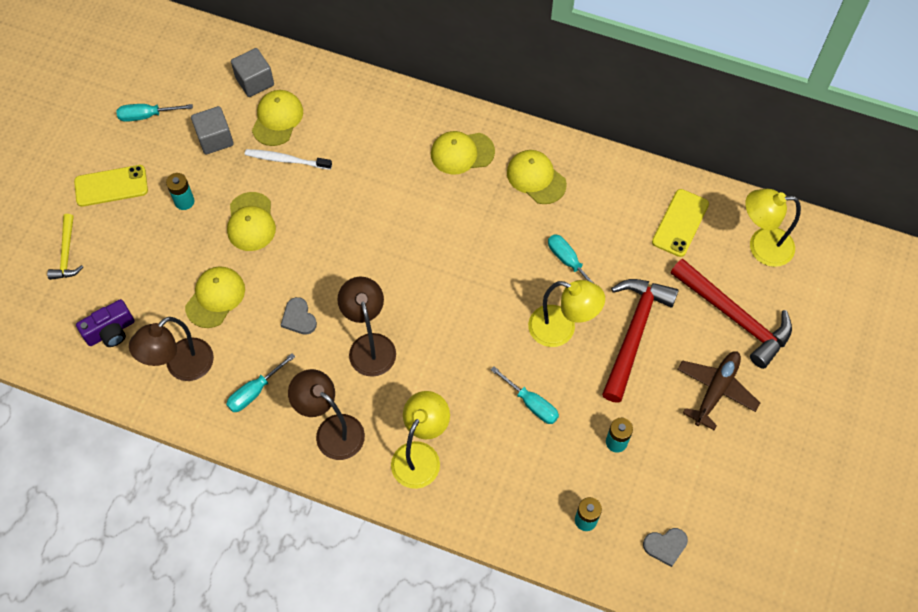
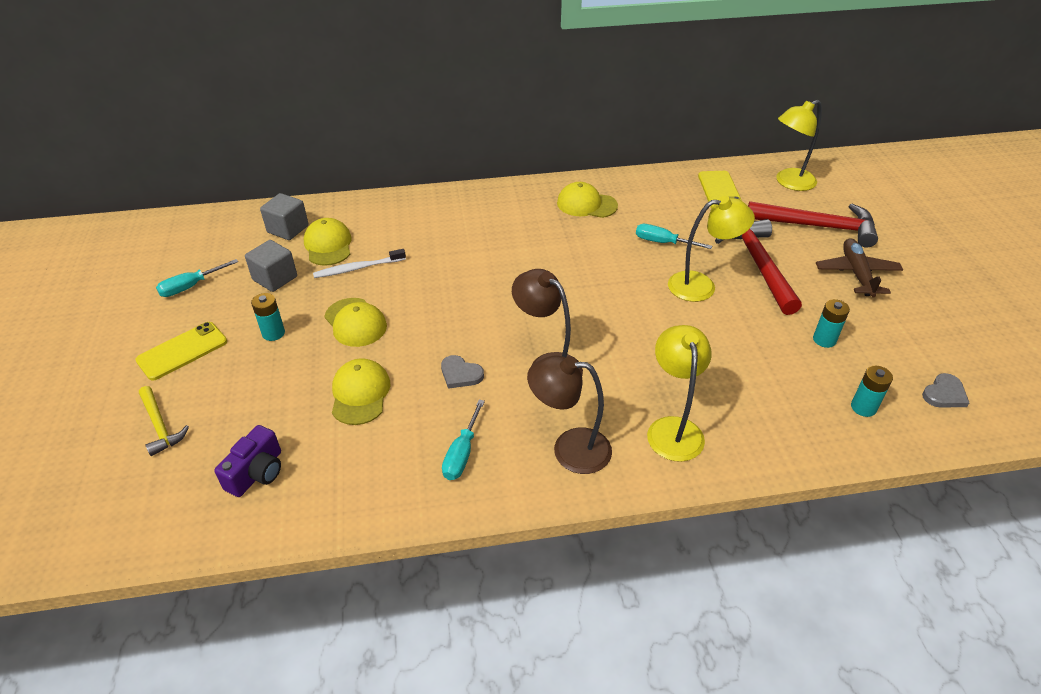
camera: 30 degrees left, 20 degrees down
(182, 367) = (364, 468): brown lamp -> none
(462, 153) = (512, 211): yellow cap -> none
(531, 403) = (729, 344): turquoise screwdriver -> none

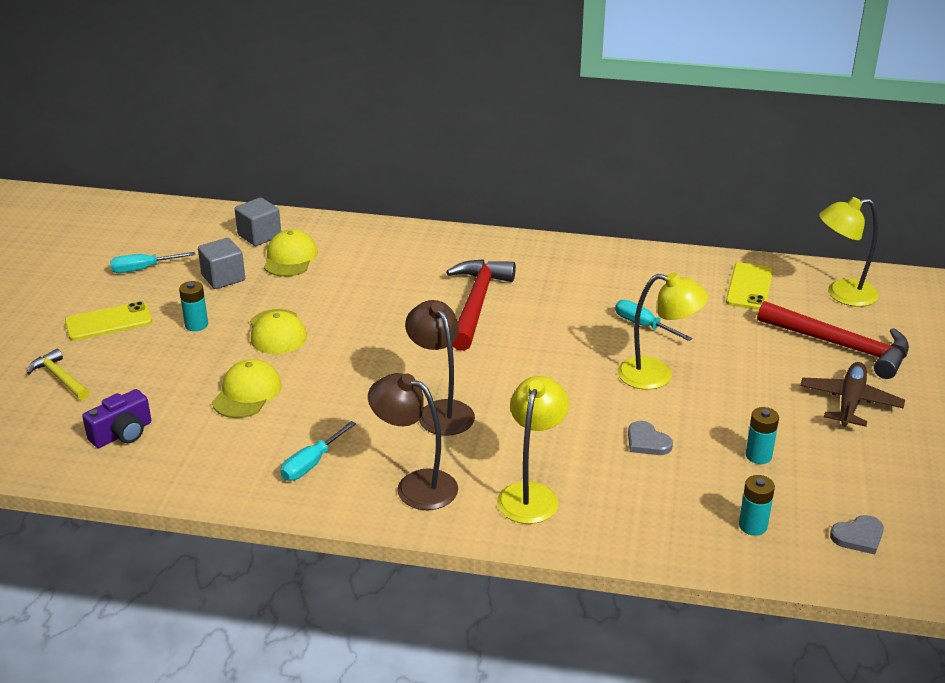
camera: 20 degrees right, 10 degrees down
(160, 426) = (60, 378): yellow hammer -> yellow hammer turned 150 degrees clockwise
(357, 268) = (306, 285): white toothbrush -> none
(460, 374) = (350, 398): grey heart -> grey heart (647, 442)
(586, 204) = (583, 271): yellow cap -> none
(759, 265) = (739, 369): red hammer -> red hammer (477, 304)

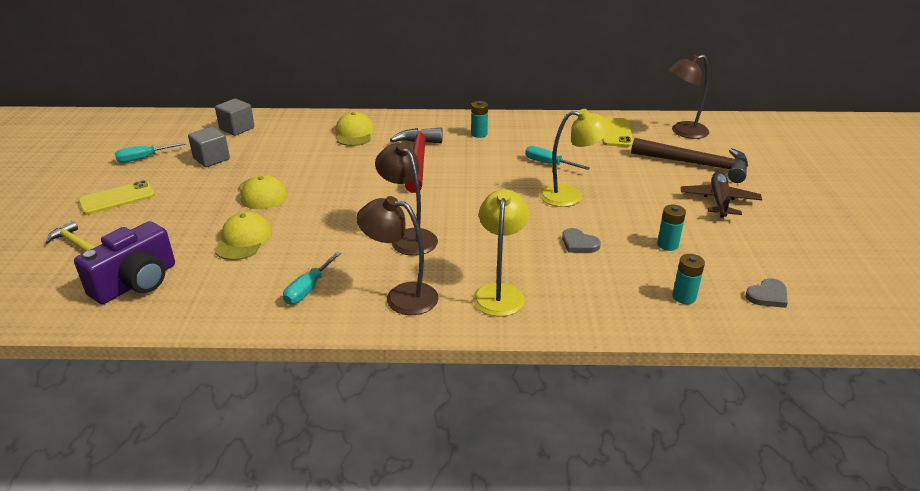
camera: 10 degrees left, 0 degrees up
(122, 434) = (136, 282): purple camera -> purple camera, size x1.55
(196, 325) = (193, 194): turquoise battery -> turquoise battery (479, 134)
(290, 258) = (264, 141): yellow cap -> yellow cap (354, 133)
(841, 346) = (696, 165): red hammer -> brown hammer
(842, 294) = (683, 132): yellow lamp -> brown lamp

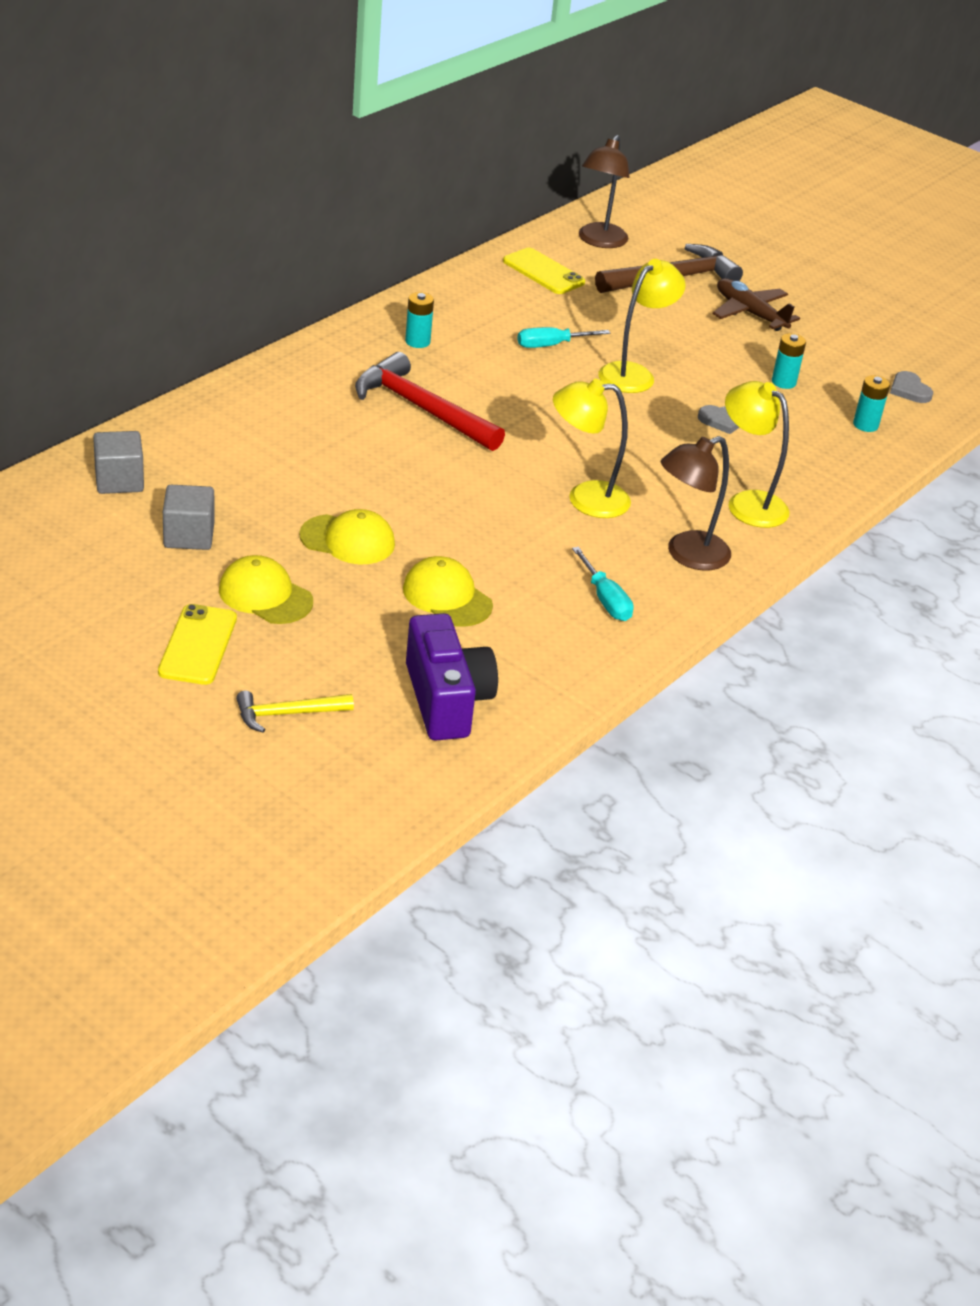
camera: 55 degrees left, 5 degrees up
(144, 158) = (98, 584): turquoise screwdriver -> none
(354, 133) = (282, 411): yellow cap -> yellow cap (265, 595)
(408, 237) = (585, 499): brown lamp -> yellow lamp
(767, 295) = (909, 390): grey heart -> grey heart turned 150 degrees clockwise

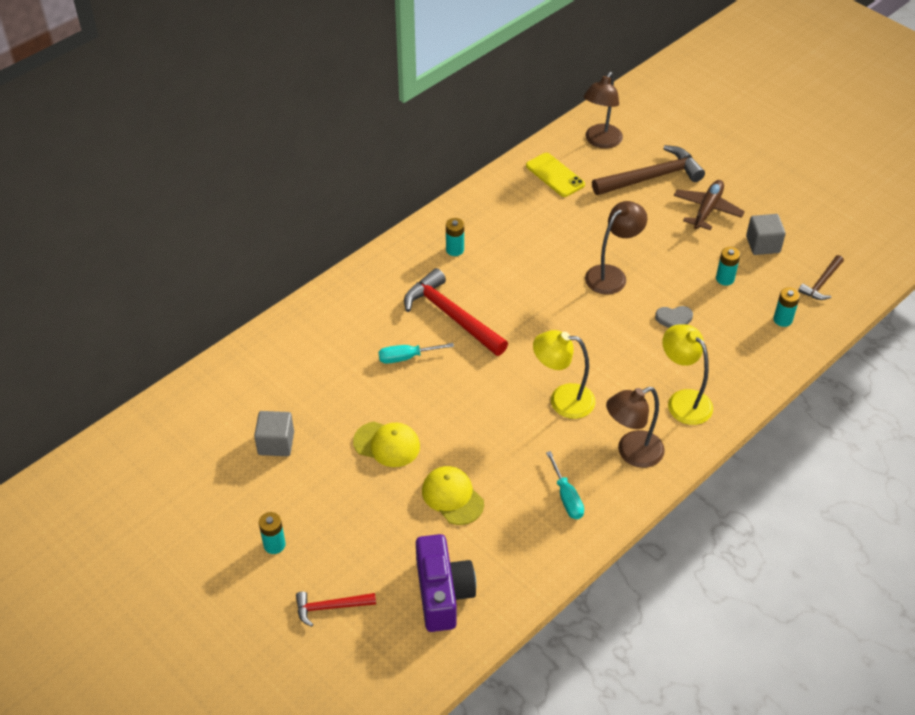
camera: 10 degrees right, 10 degrees up
(119, 481) = (232, 392): grey cube -> grey cube (763, 244)
(198, 645) = (274, 544): yellow phone -> turquoise battery
(265, 595) = (324, 498): yellow cap -> none
(287, 714) = (330, 607): yellow hammer -> red hammer
(551, 345) = (553, 249): turquoise screwdriver -> turquoise screwdriver (407, 357)
(634, 374) = (612, 275): yellow lamp -> brown lamp
(750, 313) = (707, 209): brown plane -> brown plane turned 60 degrees clockwise
(909, 390) = (821, 283): grey heart -> brown hammer

